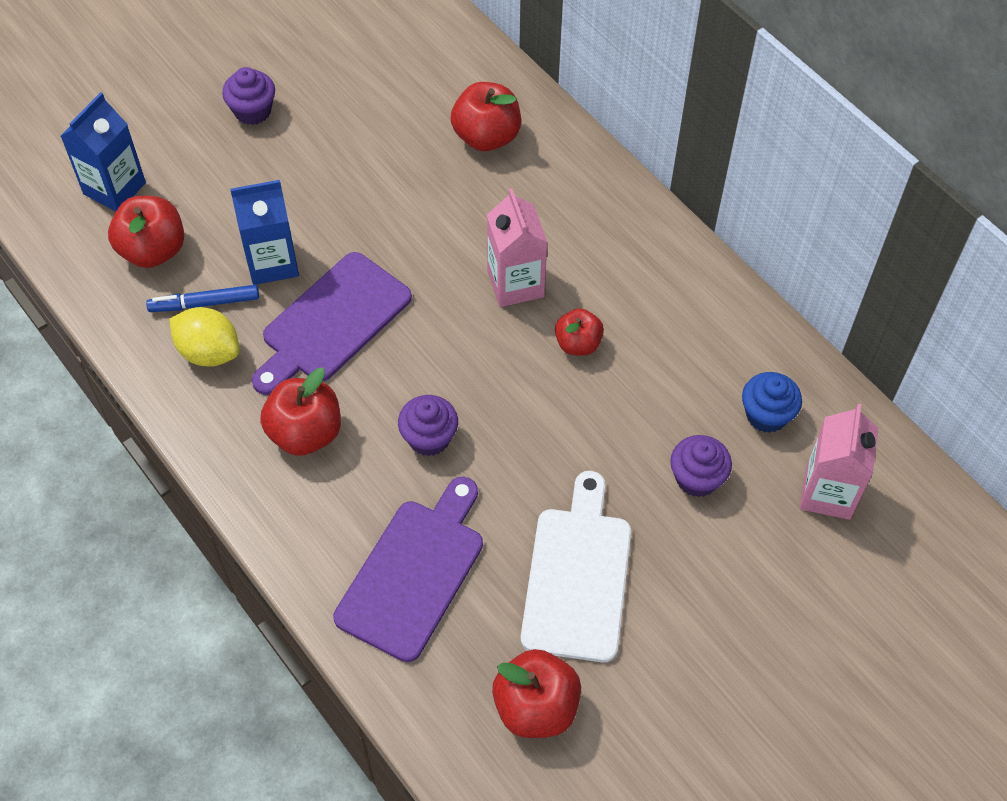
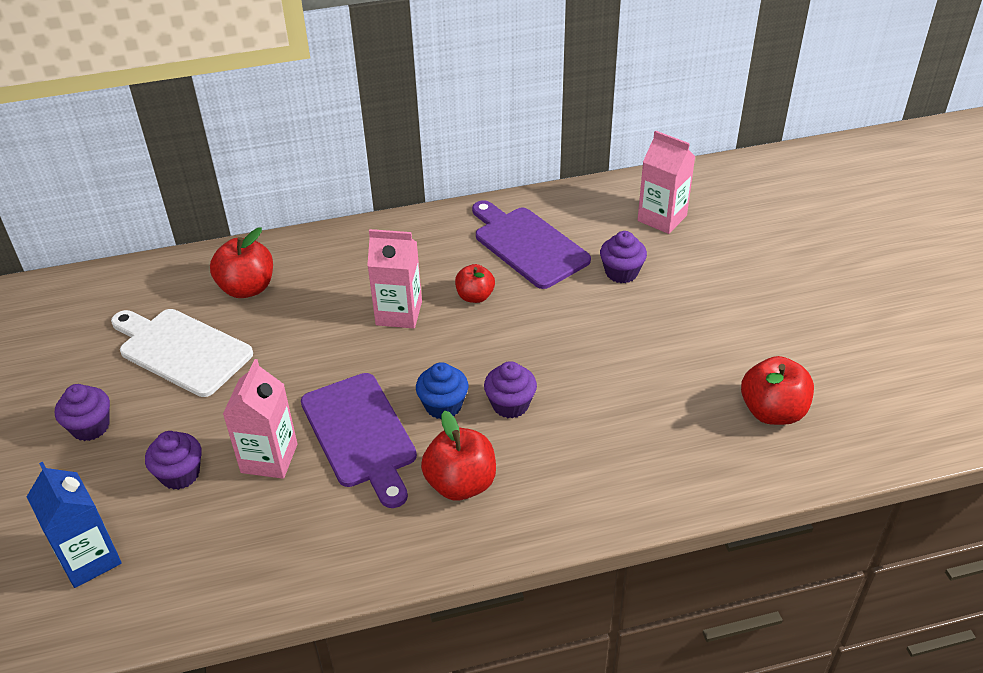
camera: 65 degrees left, 15 degrees down
(153, 250) = (189, 545): red apple -> none
(204, 303) = (279, 520): blue marker -> none
(209, 352) = (334, 531): yellow lemon -> none
(226, 204) = (180, 474): none -> purple cupcake
(272, 262) = (269, 458): blue carton -> pink carton
(414, 572) = (629, 450): purple cutting board -> purple cutting board (527, 245)
(577, 576) = (673, 356): white cutting board -> white cutting board (181, 350)
(766, 415) = (588, 225): blue cupcake -> blue cupcake (443, 405)

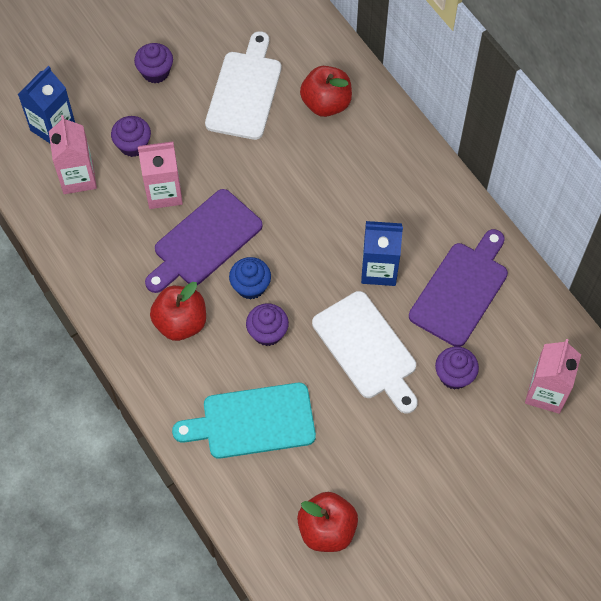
camera: 70 degrees right, 20 degrees up
(399, 313) = (338, 220): pink carton -> pink carton (78, 177)
(475, 296) = (379, 269): red apple -> blue carton
(566, 328) = (367, 349): none -> white cutting board
(620, 445) = (252, 422): none -> turquoise cutting board

